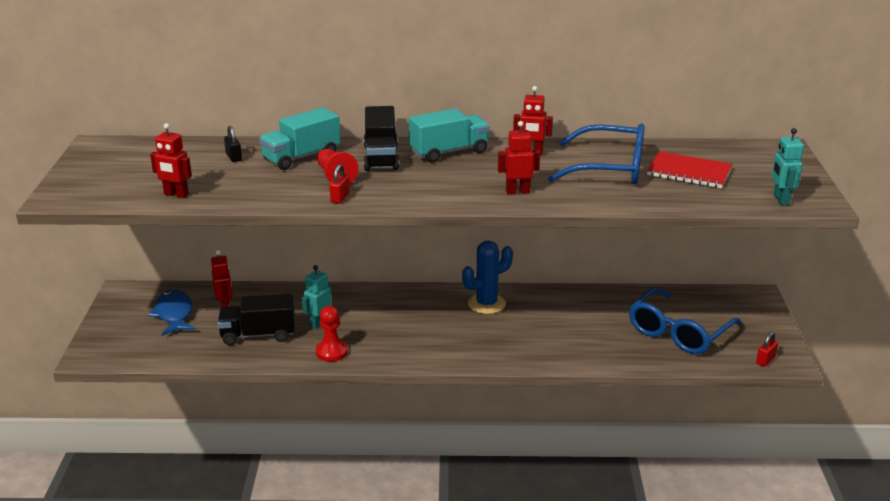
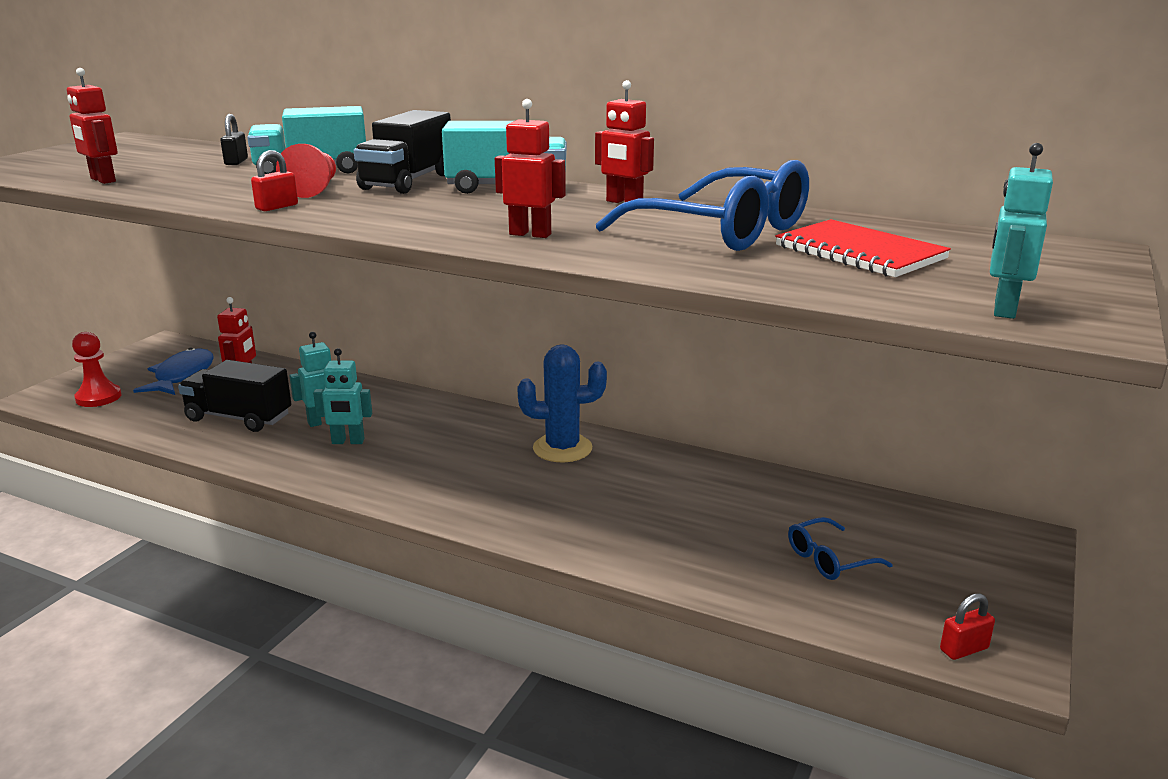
camera: 25 degrees right, 5 degrees down
(331, 352) = (296, 458): red pawn -> red pawn (98, 397)
(352, 333) = (348, 442): none -> turquoise robot
(678, 333) = (828, 560): blue glasses -> blue glasses, size x0.49

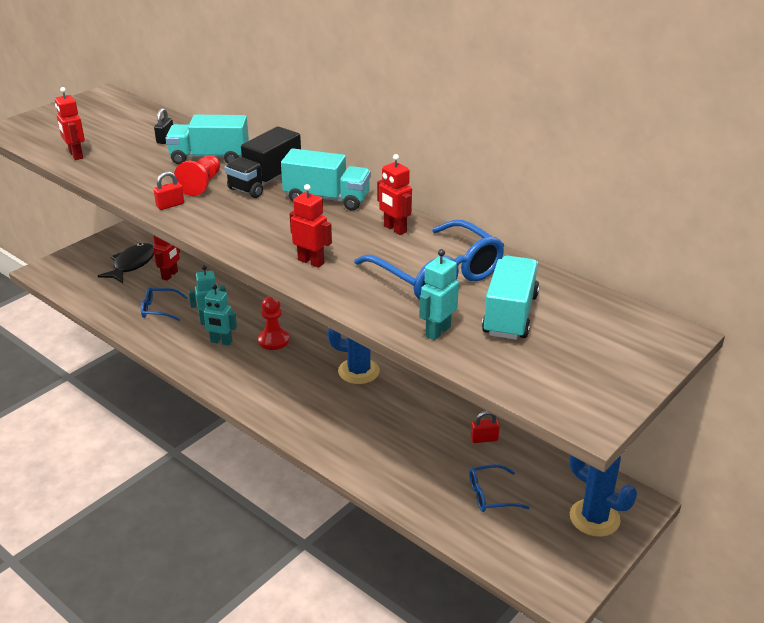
camera: 15 degrees right, 10 degrees up
(98, 397) = (76, 277): red pawn -> red pawn (273, 340)
(182, 376) = (132, 264): blue fish -> black fish
(239, 418) = (158, 309): black truck -> blue glasses
(859, 252) = (510, 315): red notebook -> turquoise truck
(964, 649) = (537, 577): red padlock -> red padlock (484, 439)
(984, 563) = (594, 518): none -> blue cactus
(1003, 309) = (551, 392): turquoise robot -> turquoise robot (437, 331)

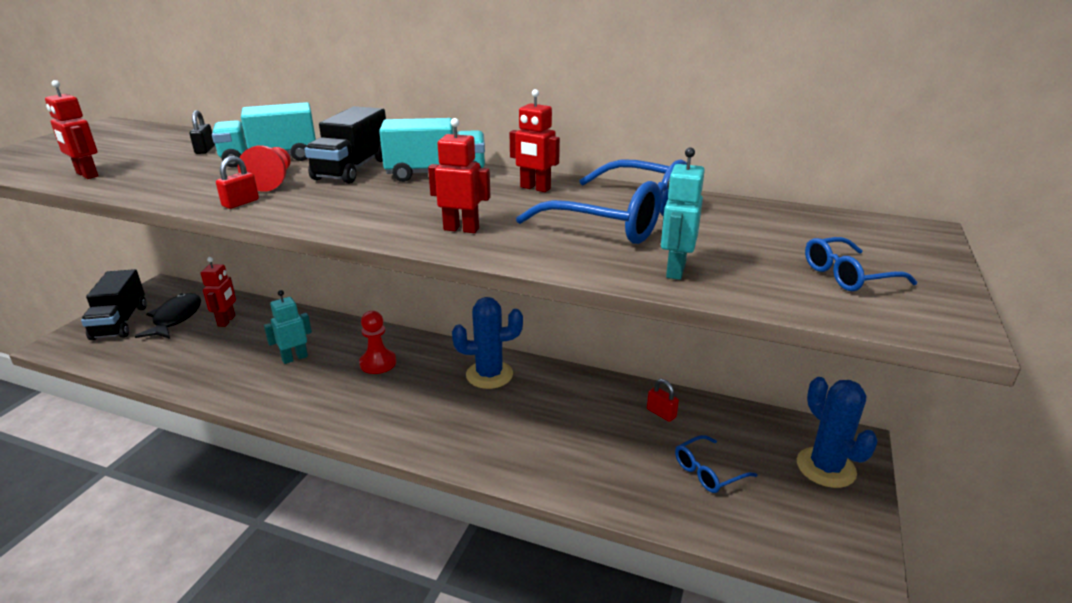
camera: 20 degrees left, 5 degrees down
(90, 260) = (120, 322): none -> black truck
(158, 309) = (224, 358): blue glasses -> blue glasses (847, 275)
(221, 342) = (316, 377): turquoise robot -> none
(484, 439) = (661, 413): red padlock -> red padlock turned 75 degrees clockwise
(510, 315) = (737, 241): turquoise truck -> none
(594, 518) = (825, 467): blue cactus -> blue cactus turned 45 degrees clockwise

